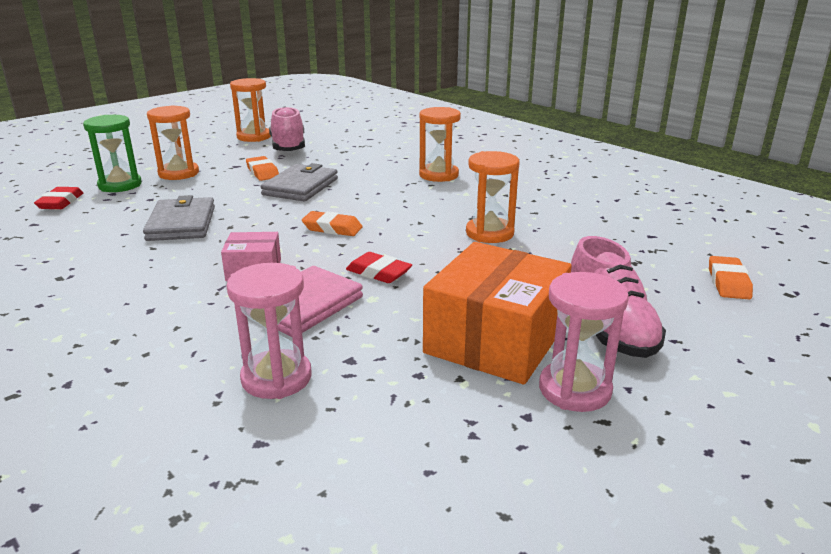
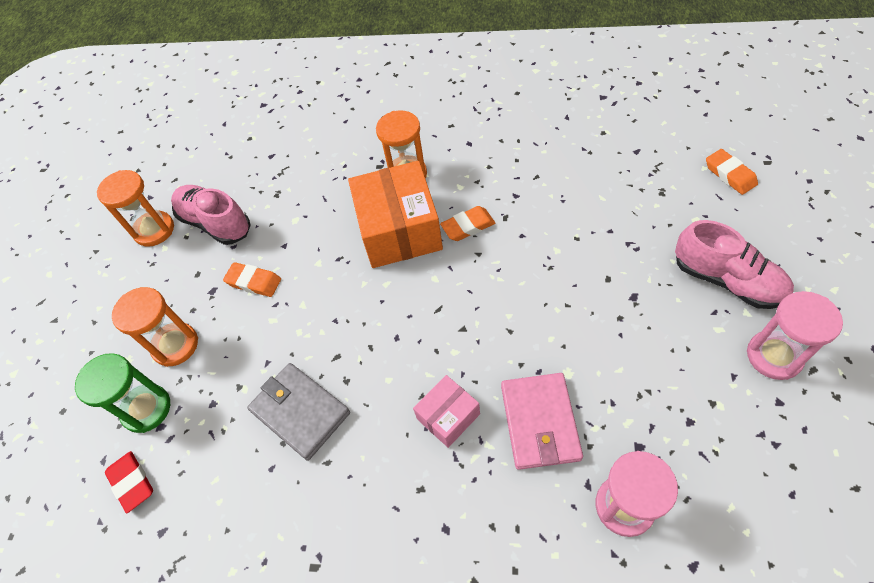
camera: 35 degrees left, 30 degrees up
(301, 187) = (321, 278): grey wallet -> none
(332, 228) = (428, 315): orange eraser -> orange eraser (468, 226)
(378, 273) = (534, 341): red eraser -> none
(489, 233) = (541, 229): orange hourglass -> none
(495, 340) = (687, 348): orange box -> orange box (399, 230)

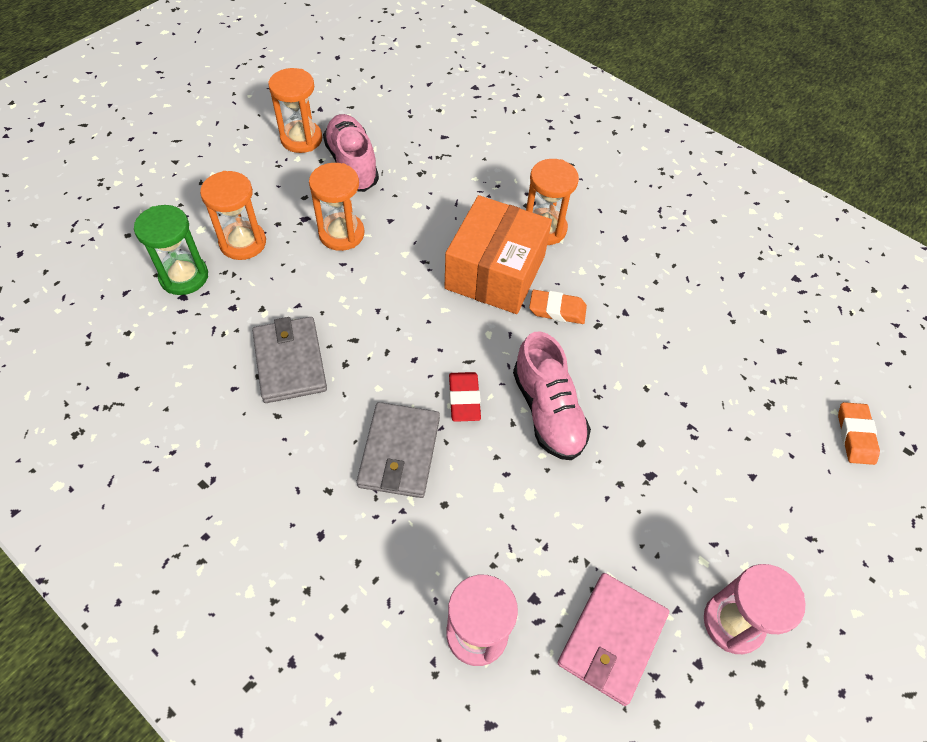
camera: 25 degrees right, 0 degrees up
(132, 482) = (131, 323): red eraser -> red eraser (464, 399)
(254, 282) = (341, 234): orange eraser -> orange hourglass
(448, 416) = (399, 452): pink box -> grey wallet
(539, 422) = (469, 514): pink wallet -> pink wallet (611, 639)
(727, 281) = (754, 526): pink shoe -> pink shoe (548, 411)

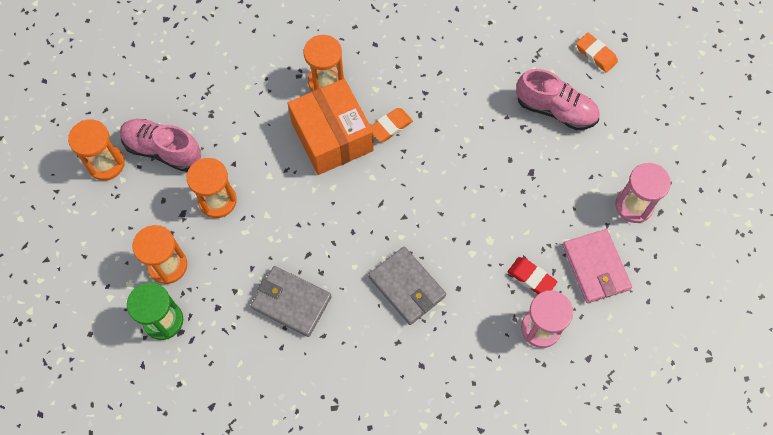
camera: 45 degrees left, 10 degrees up
(464, 399) = (403, 226): red eraser -> red eraser (531, 278)
(548, 411) = (450, 189): pink shoe -> pink shoe (555, 110)

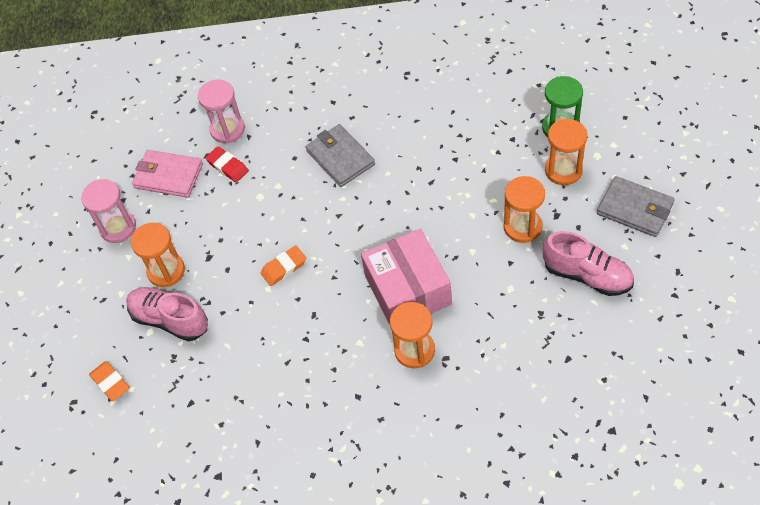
camera: 170 degrees left, 10 degrees down
(106, 164) = (645, 261): orange hourglass -> orange hourglass (166, 271)
(291, 302) = (445, 144): grey wallet -> grey wallet (635, 209)
(332, 137) = (407, 290): orange box -> pink box
(390, 126) = (346, 301): orange eraser -> orange eraser (284, 268)
(595, 267) = (168, 176): pink wallet -> pink wallet turned 60 degrees counterclockwise

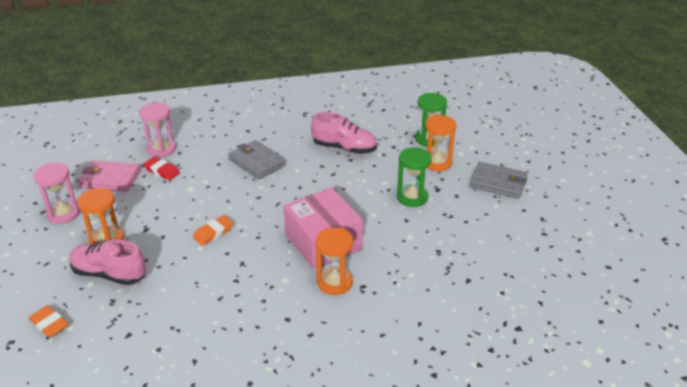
camera: 15 degrees left, 20 degrees down
(522, 227) = (412, 197): orange hourglass -> green hourglass
(587, 275) = (471, 224): pink shoe -> pink shoe (344, 148)

